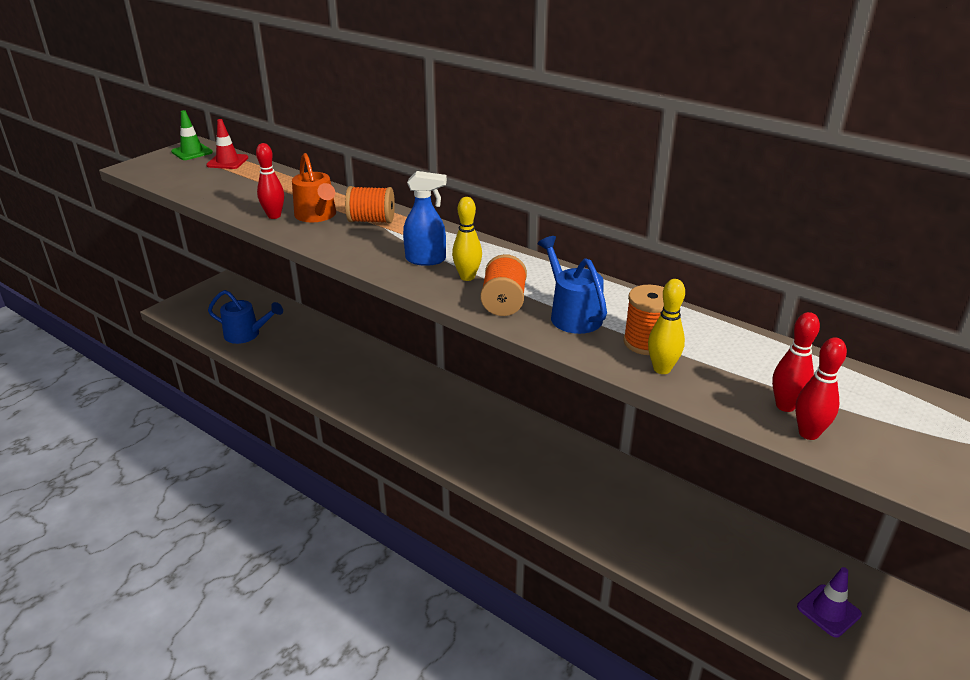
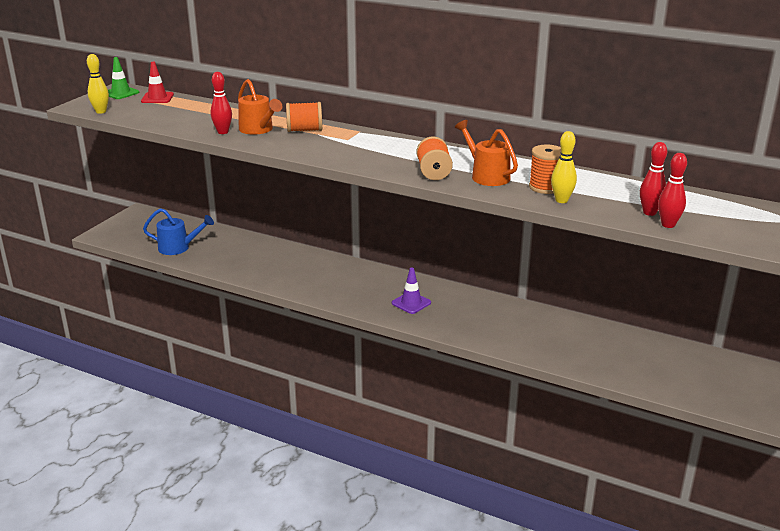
camera: 10 degrees left, 5 degrees down
(426, 260) = (362, 151): blue spray bottle -> none
(467, 277) = (399, 160): yellow bowling pin -> yellow bowling pin (101, 111)
(571, 314) = (486, 175): blue watering can -> orange watering can
(828, 611) = (692, 374): purple traffic cone -> purple traffic cone (411, 303)

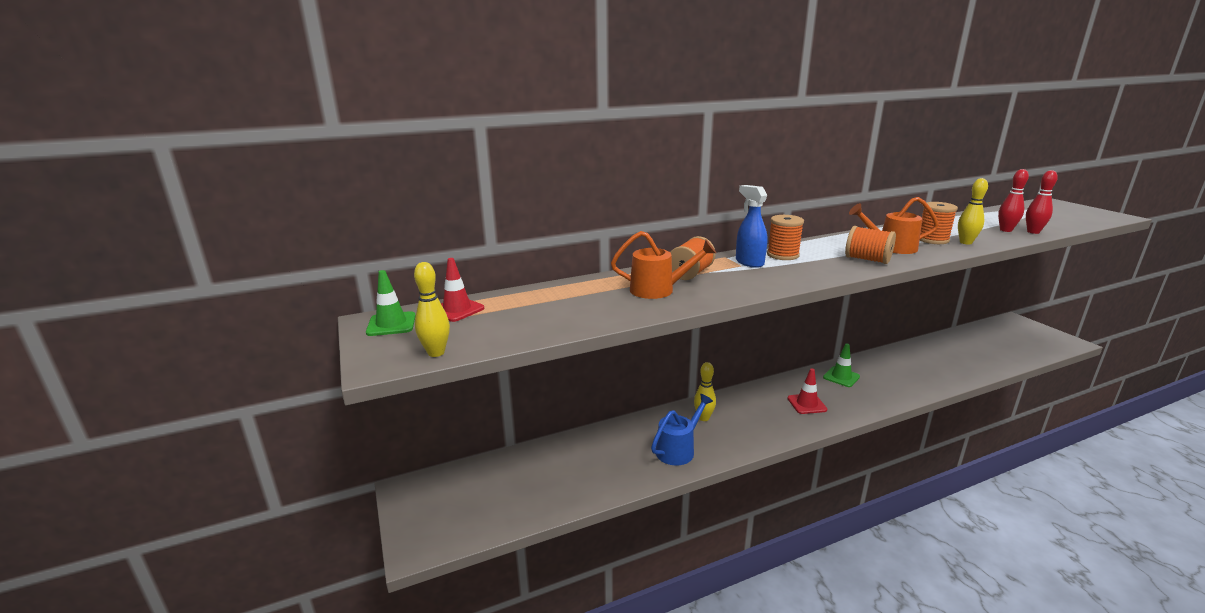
camera: 50 degrees left, 5 degrees down
(179, 248) = (541, 493): blue watering can -> blue watering can (679, 449)
(223, 132) = (639, 306): red bowling pin -> none
(330, 269) = (703, 418): none -> yellow bowling pin
(358, 140) = (749, 262): none -> blue spray bottle
(395, 146) = (783, 255): none -> orange spool
(411, 303) = (806, 404): purple traffic cone -> red traffic cone
(484, 307) = (841, 377): none -> green traffic cone

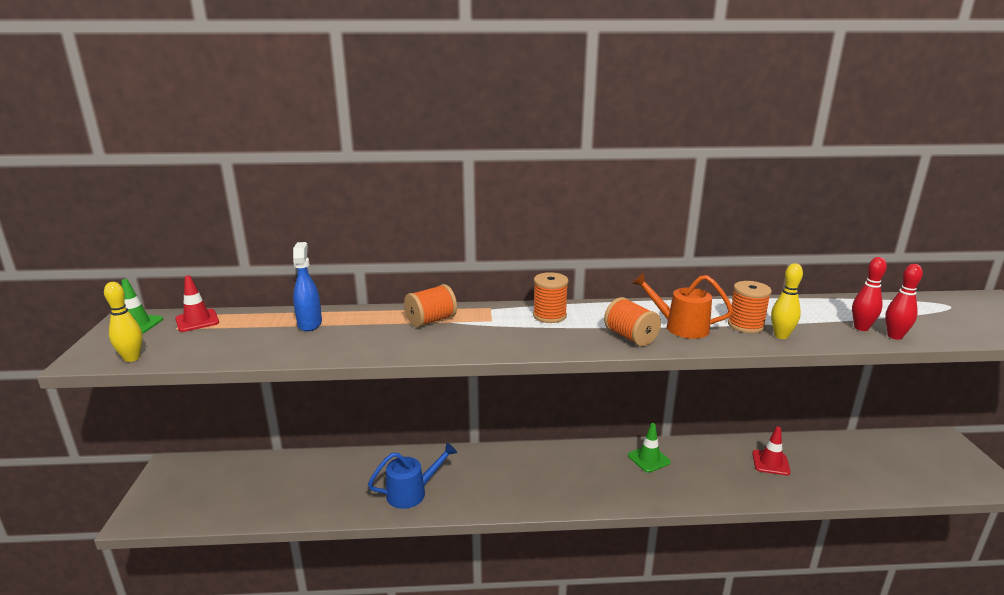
camera: 20 degrees right, 0 degrees up
(659, 290) = (378, 333): orange watering can -> none
(703, 418) = (464, 467): yellow bowling pin -> none
(749, 262) = (503, 318): blue spray bottle -> blue spray bottle (310, 323)
(806, 404) = (581, 479): red traffic cone -> red traffic cone (770, 463)

